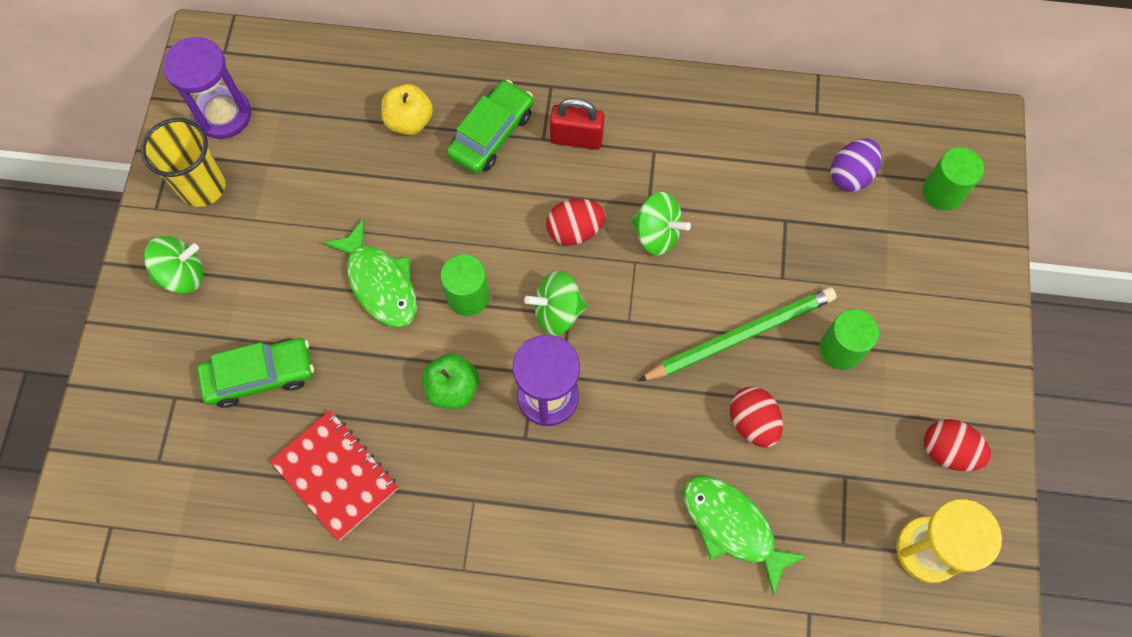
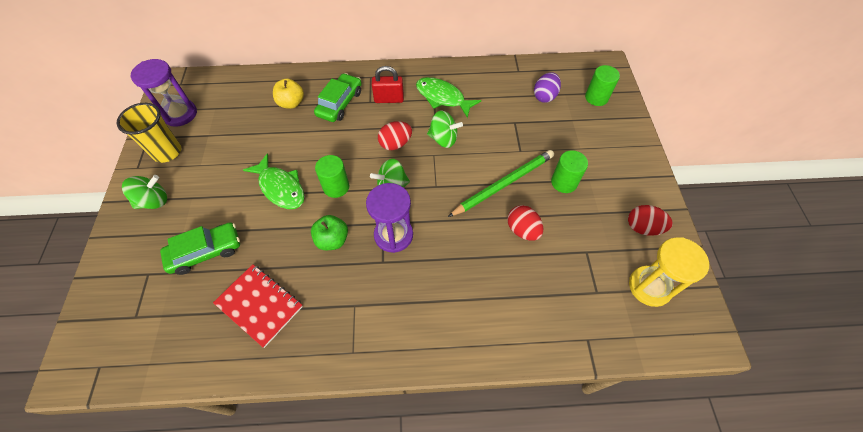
camera: 10 degrees left, 10 degrees down
(732, 527) = (525, 293): green fish -> green fish (442, 97)

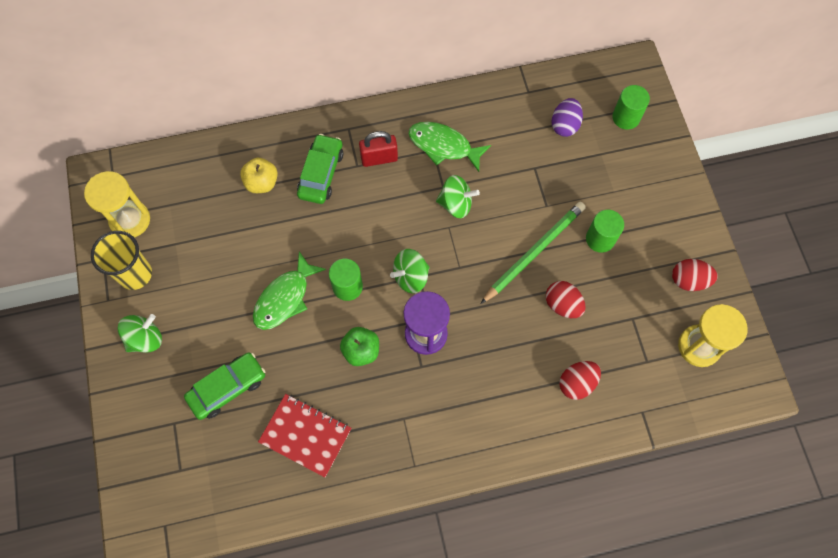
camera: 10 degrees left, 10 degrees up
(180, 114) = (130, 220): purple hourglass -> yellow hourglass
(280, 188) = (285, 298): green fish -> green fish turned 90 degrees clockwise
(395, 144) = (401, 220): red egg -> red egg (577, 383)

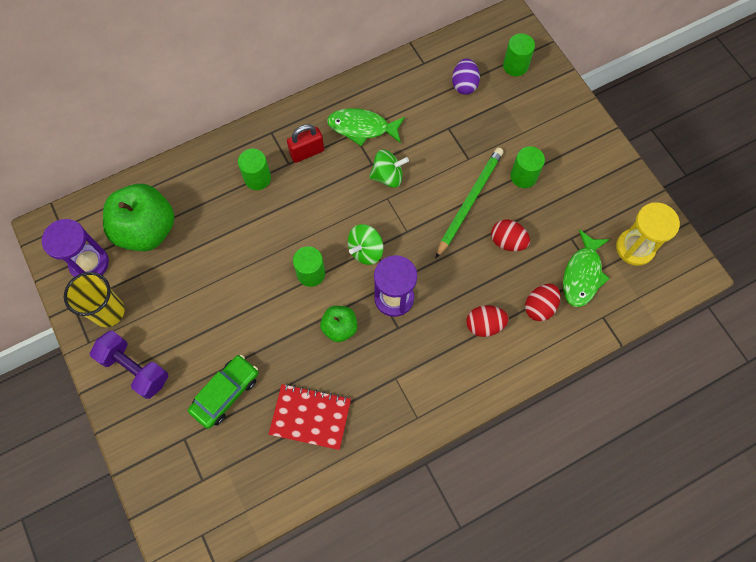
camera: 15 degrees left, 0 degrees up
(130, 220) = (89, 263): yellow hourglass -> purple hourglass
(145, 339) = (135, 368): green spinning top -> purple dumbbell
(195, 200) = (147, 230): none -> green apple
(262, 183) = (205, 200): yellow apple -> none
(285, 298) = (256, 298): green fish -> green fish (582, 274)
(321, 173) = (257, 178): green car -> green cylinder
(689, 280) = (610, 193): red egg -> red egg (484, 325)

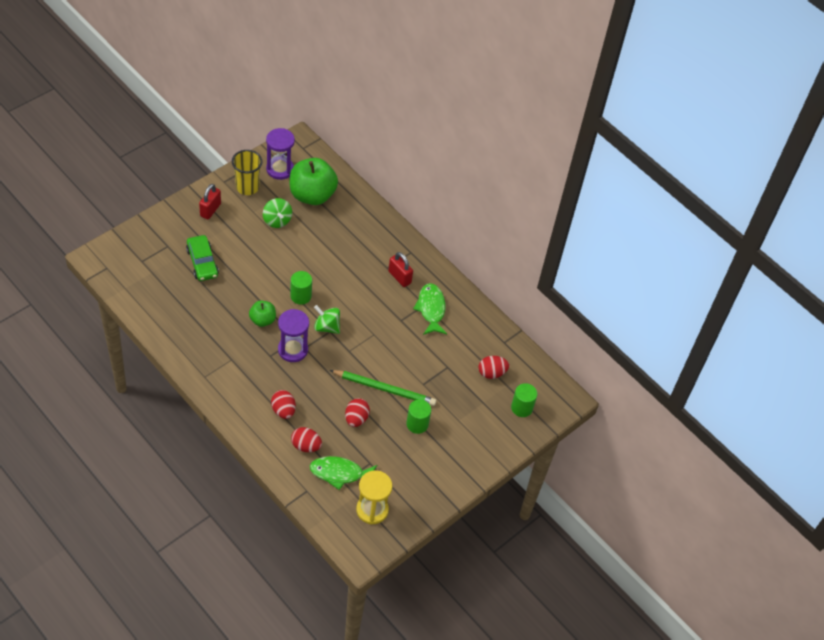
camera: 70 degrees right, 15 degrees down
(135, 368) = (210, 210): purple dumbbell -> red padlock
(225, 393) = (202, 262): green car -> green car turned 45 degrees clockwise
(257, 178) = (369, 251): green cylinder -> none
(310, 417) = (194, 313): red notebook -> none
(388, 176) = (392, 332): green spinning top -> green spinning top (277, 220)
(464, 85) = (491, 373): purple egg -> red egg

